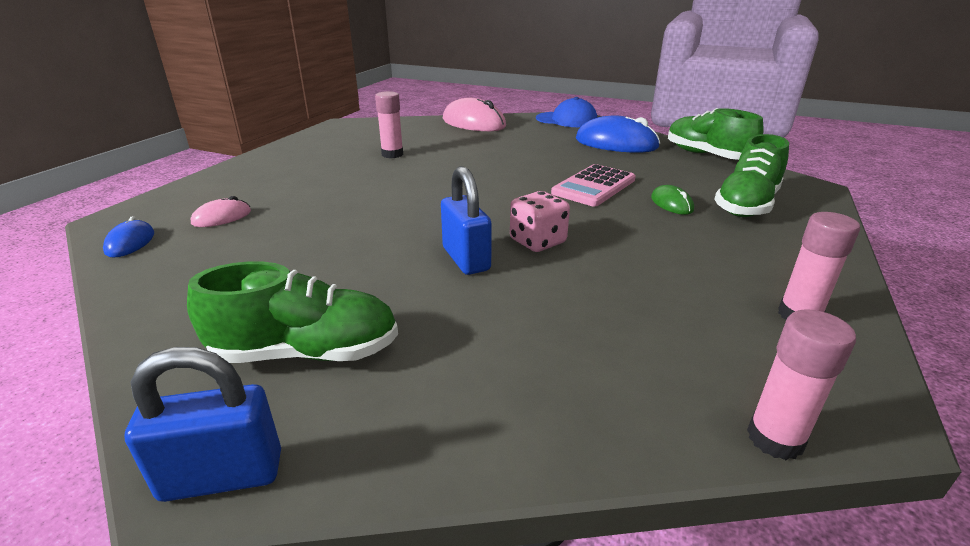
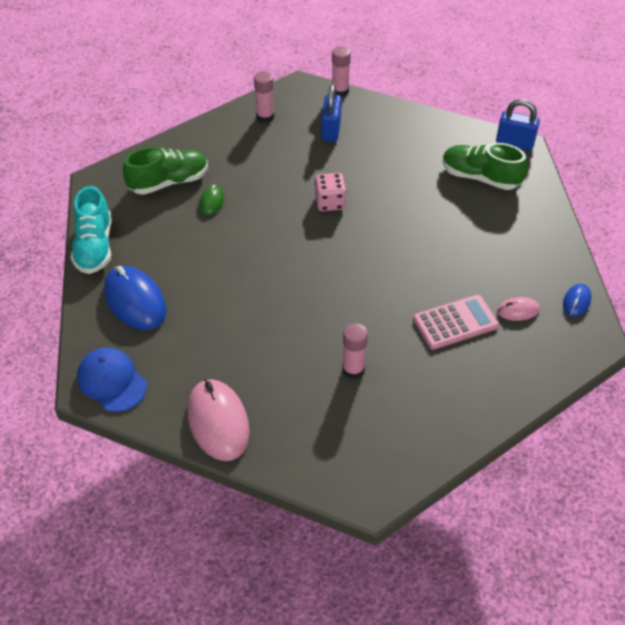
camera: 150 degrees left, 20 degrees up
(466, 259) = (380, 205): blue padlock -> blue padlock (331, 130)
(594, 186) = (236, 242): pink calculator -> pink calculator (455, 322)
(706, 155) = (94, 246): green shoe -> turquoise shoe

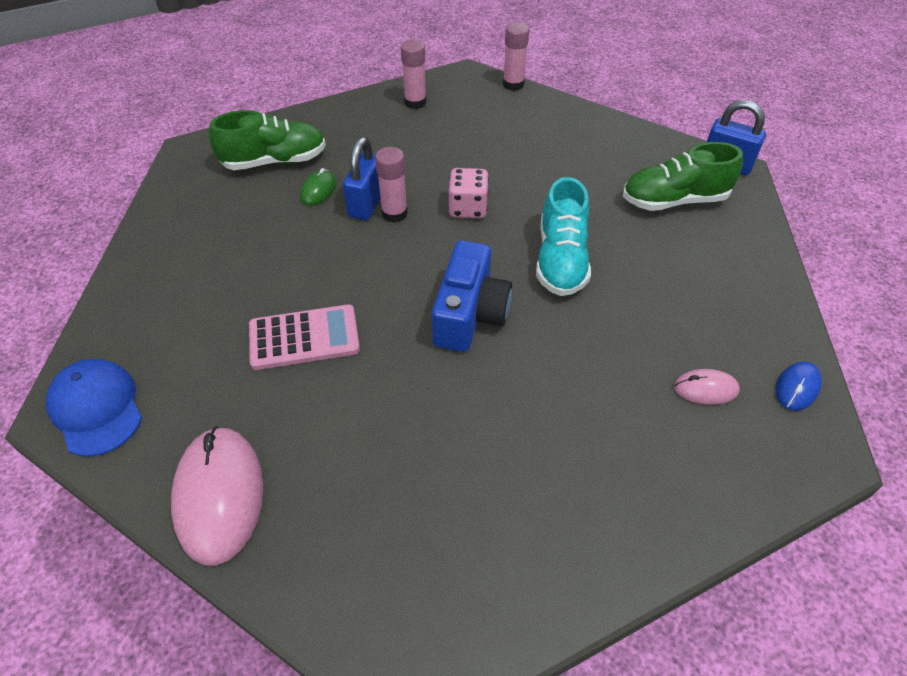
camera: 10 degrees right, 0 degrees up
(94, 246) = (153, 226): turquoise shoe -> turquoise shoe (560, 260)
(135, 301) = (174, 300): blue mouse -> none
(331, 130) = (491, 125): blue padlock -> blue padlock (367, 204)
(351, 282) = (470, 314): none -> blue camera
(353, 369) = (441, 444): pink glue stick -> pink glue stick (394, 213)
(455, 322) = (608, 394): pink calculator -> pink calculator (304, 338)
(480, 177) = (674, 200): green shoe -> green shoe turned 45 degrees counterclockwise

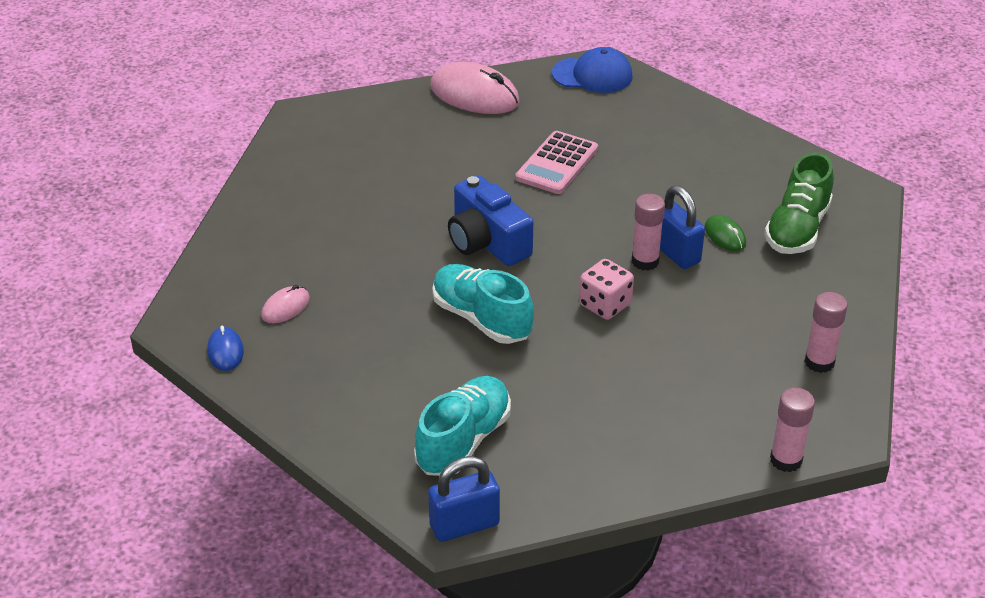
camera: 130 degrees right, 10 degrees down
(674, 200) = (463, 441): green shoe -> turquoise shoe

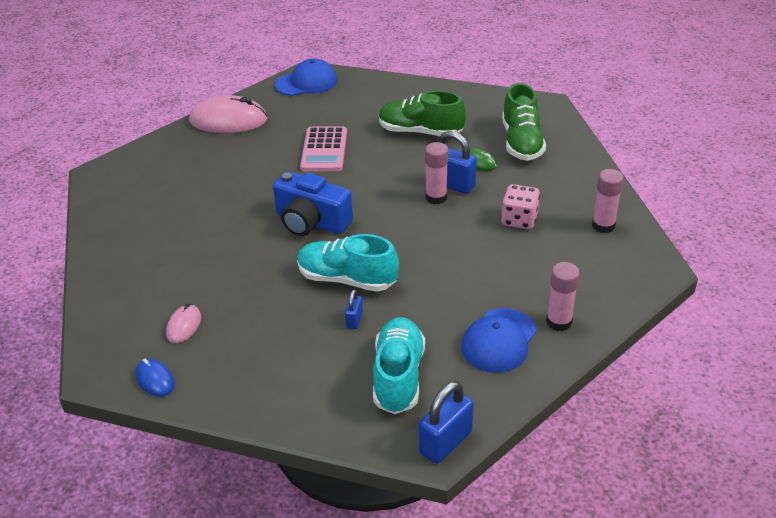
camera: 25 degrees left, 0 degrees up
(459, 365) = (354, 320): none -> blue padlock
(597, 445) = (499, 340): none -> blue cap
(605, 305) = (430, 237): pink dice -> pink dice (519, 220)
(683, 177) = (420, 132): none -> green shoe
(786, 460) = (633, 301): pink glue stick -> pink glue stick (559, 322)

